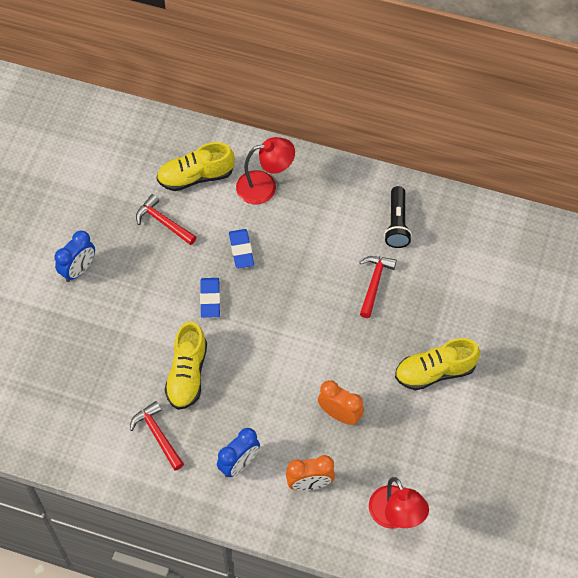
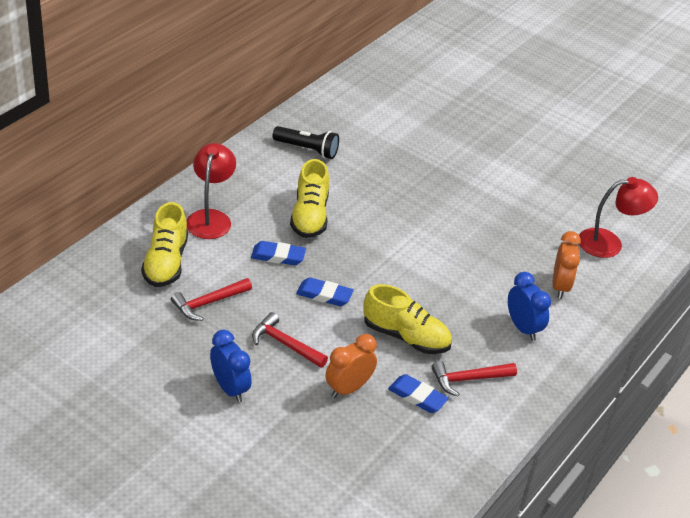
camera: 75 degrees left, 20 degrees down
(122, 402) = (417, 396): none -> blue eraser
(339, 414) = (494, 246): orange clock -> orange clock (348, 388)
(374, 283) = (364, 182): red hammer -> red hammer (285, 344)
(435, 372) = (474, 176): yellow shoe -> yellow shoe (310, 216)

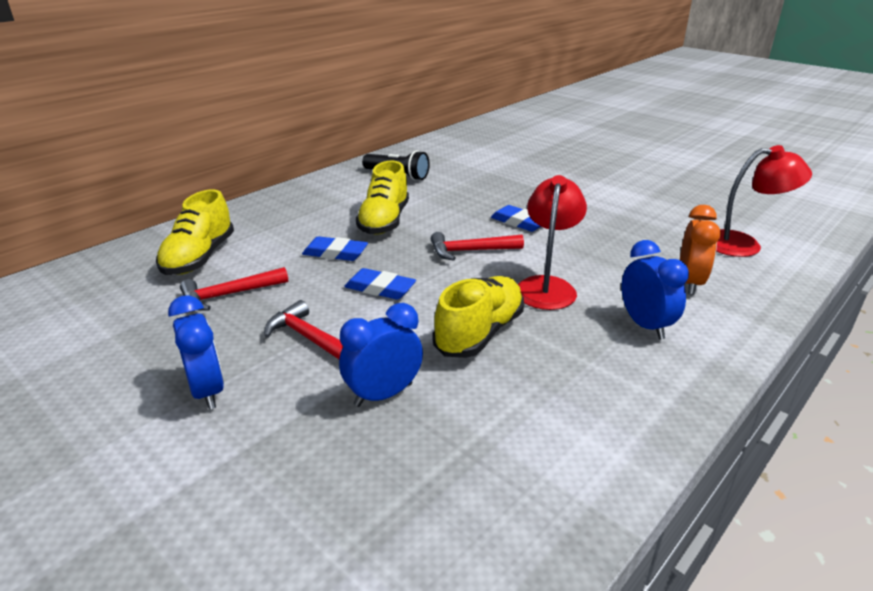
camera: 10 degrees right, 10 degrees down
(211, 218) = (272, 222): red lamp -> red lamp (547, 286)
(348, 388) = (383, 394): orange clock -> blue clock
(406, 337) = (479, 333): yellow shoe -> yellow shoe turned 90 degrees counterclockwise
(417, 396) = (487, 408): blue eraser -> blue eraser (519, 222)
(468, 379) = (568, 386): red hammer -> red hammer (470, 251)

